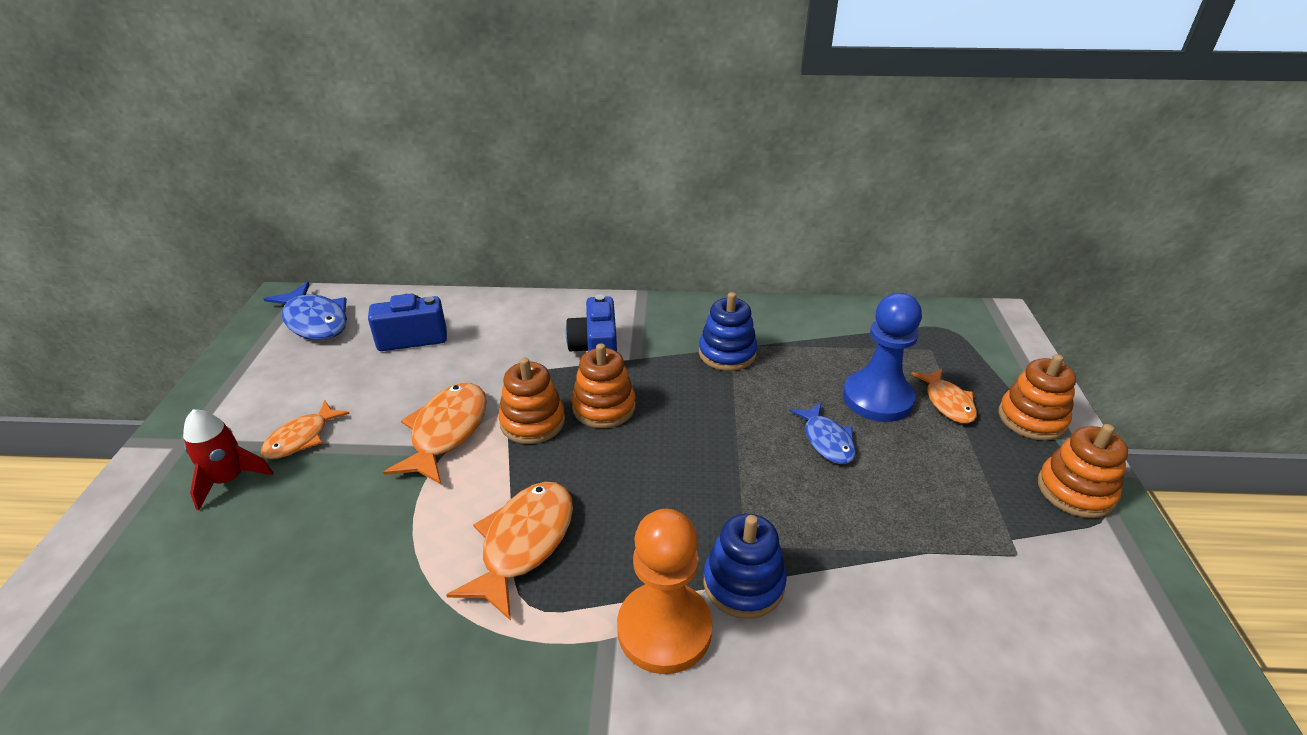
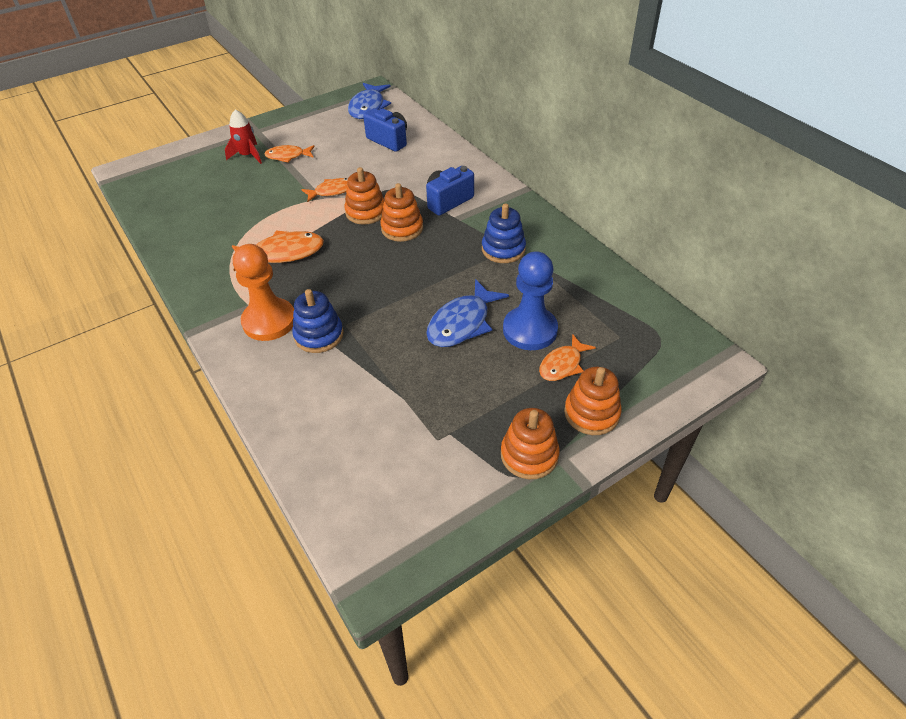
camera: 55 degrees right, 10 degrees up
(446, 432) = (332, 191): orange fish -> orange fish, size x0.64
(826, 440) = (462, 323): blue fish -> blue fish, size x1.56

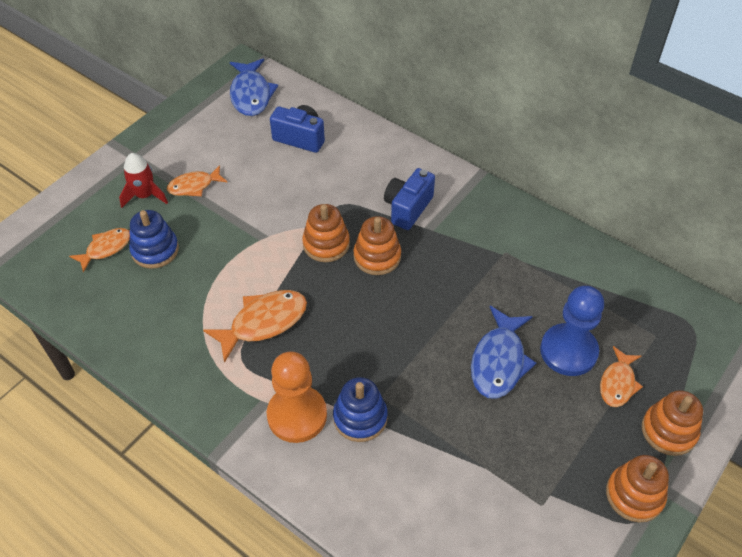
camera: 20 degrees left, 5 degrees up
(332, 191) = (272, 224): orange fish -> orange fish (106, 248)
(503, 249) = (495, 258): blue stacking toy -> blue stacking toy (155, 250)

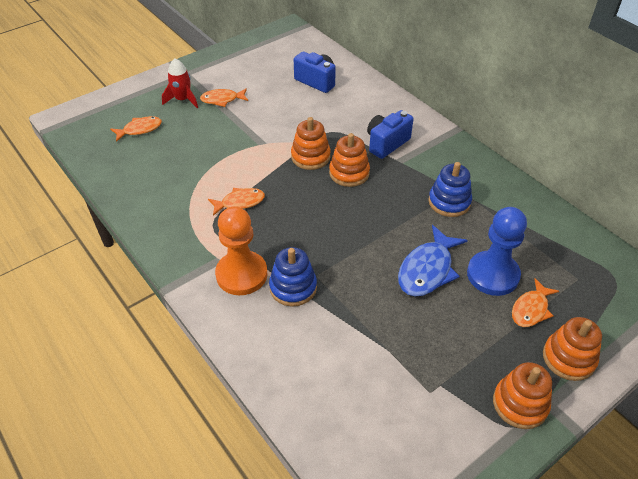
camera: 15 degrees right, 5 degrees down
(155, 250) = (176, 137): blue stacking toy -> blue stacking toy (449, 202)
(251, 94) = (289, 47): blue fish -> none
(263, 323) = (240, 202): orange fish -> orange fish, size x0.64

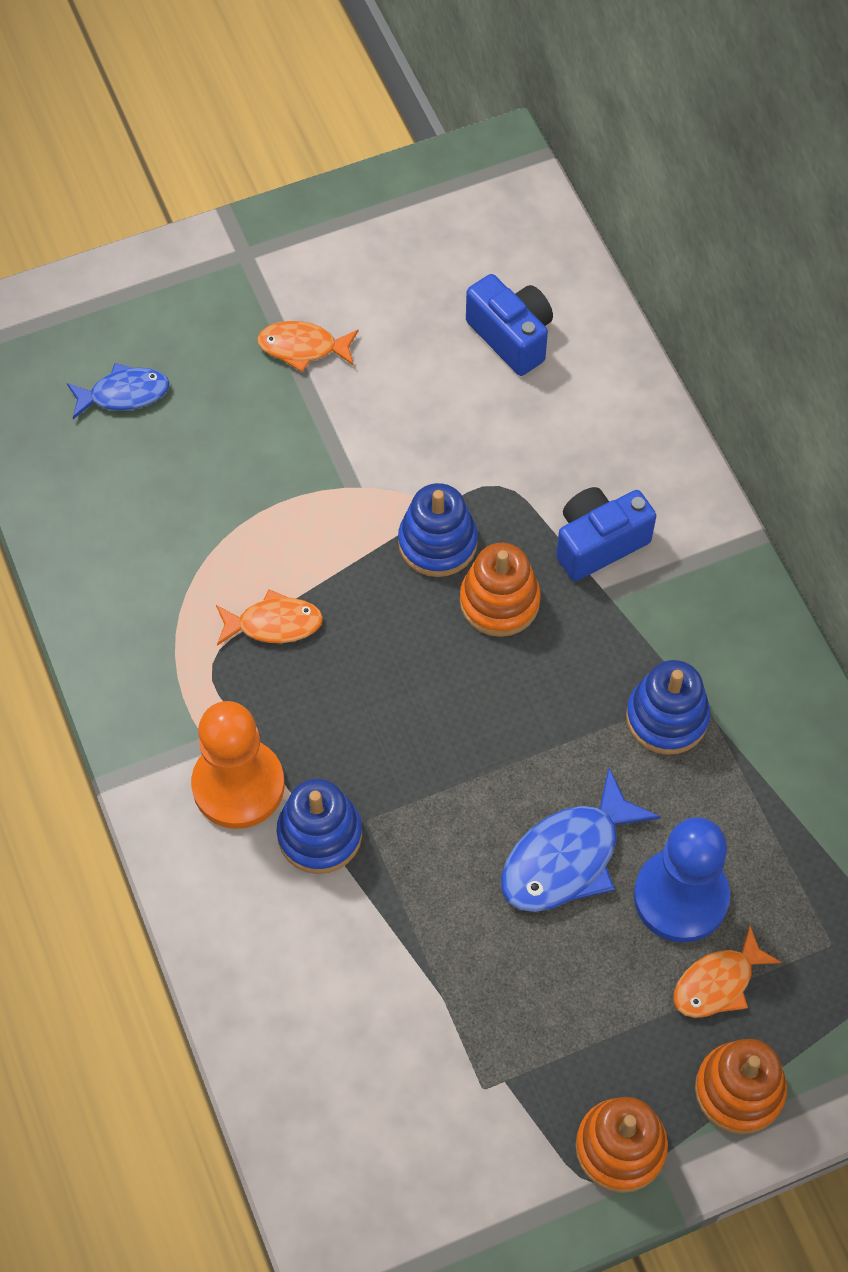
camera: 15 degrees right, 15 degrees up
(140, 129) = (124, 394): orange fish -> blue fish
(182, 100) = (223, 330): red rocket -> none
(310, 157) = (437, 543): orange stacking toy -> blue stacking toy

